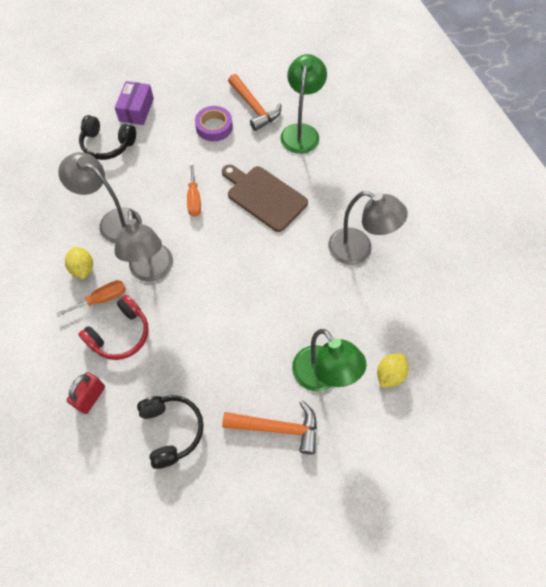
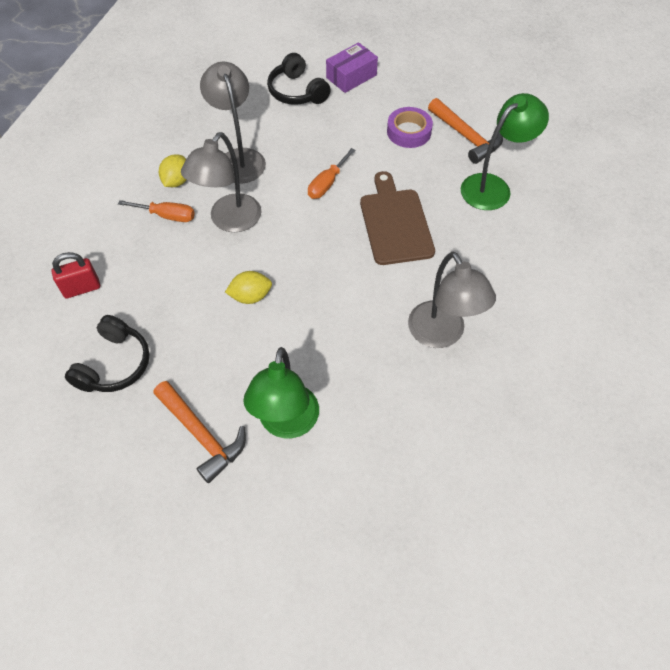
camera: 40 degrees right, 5 degrees down
(120, 334) = (153, 255): red headphones -> none
(254, 108) = (466, 137): orange hammer -> orange hammer turned 45 degrees counterclockwise
(389, 374) = (354, 473): yellow lemon -> yellow lemon (250, 296)

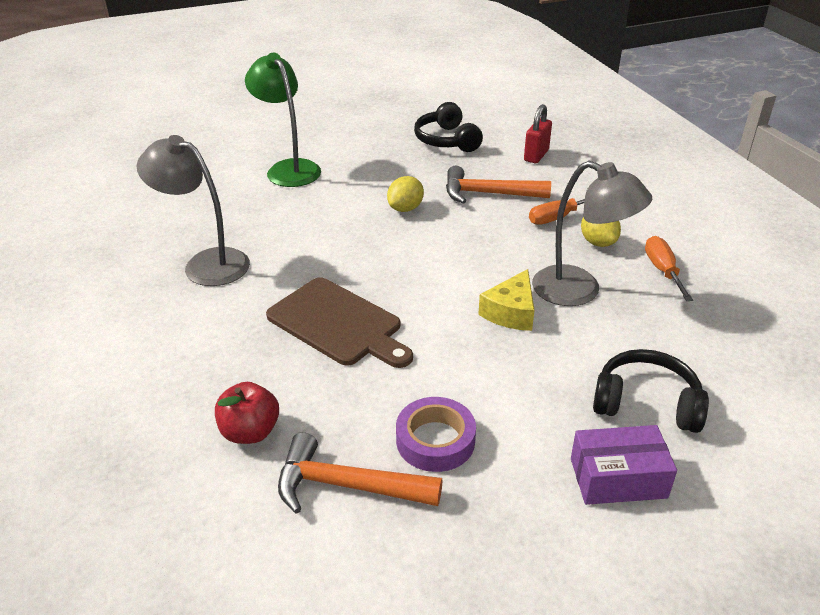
camera: 140 degrees right, 20 degrees down
(201, 435) = (341, 142): orange hammer -> orange hammer (488, 194)
(229, 221) = (501, 241): grey lamp -> none
(293, 169) = (511, 312): none -> yellow cheese
(327, 183) = (456, 319): orange screwdriver -> orange screwdriver (663, 270)
(351, 76) = (618, 478): purple box -> purple box turned 75 degrees clockwise
(493, 186) = (250, 432): green lamp -> red apple

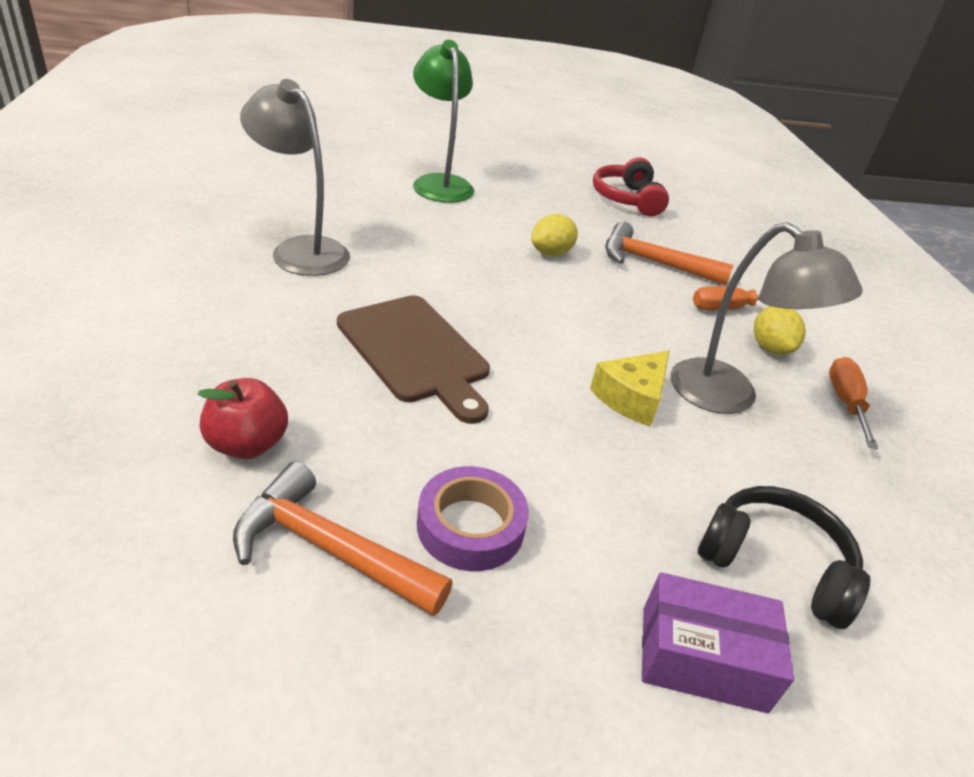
camera: 10 degrees right, 0 degrees up
(446, 140) = (627, 199): black headphones -> red headphones
(536, 155) = (725, 239): red padlock -> none

